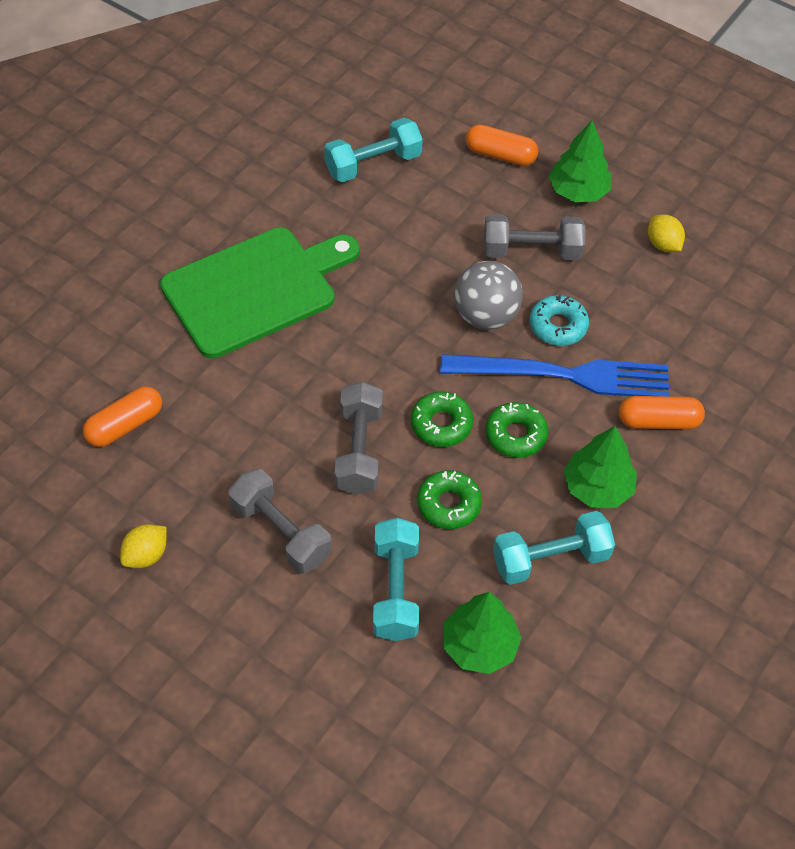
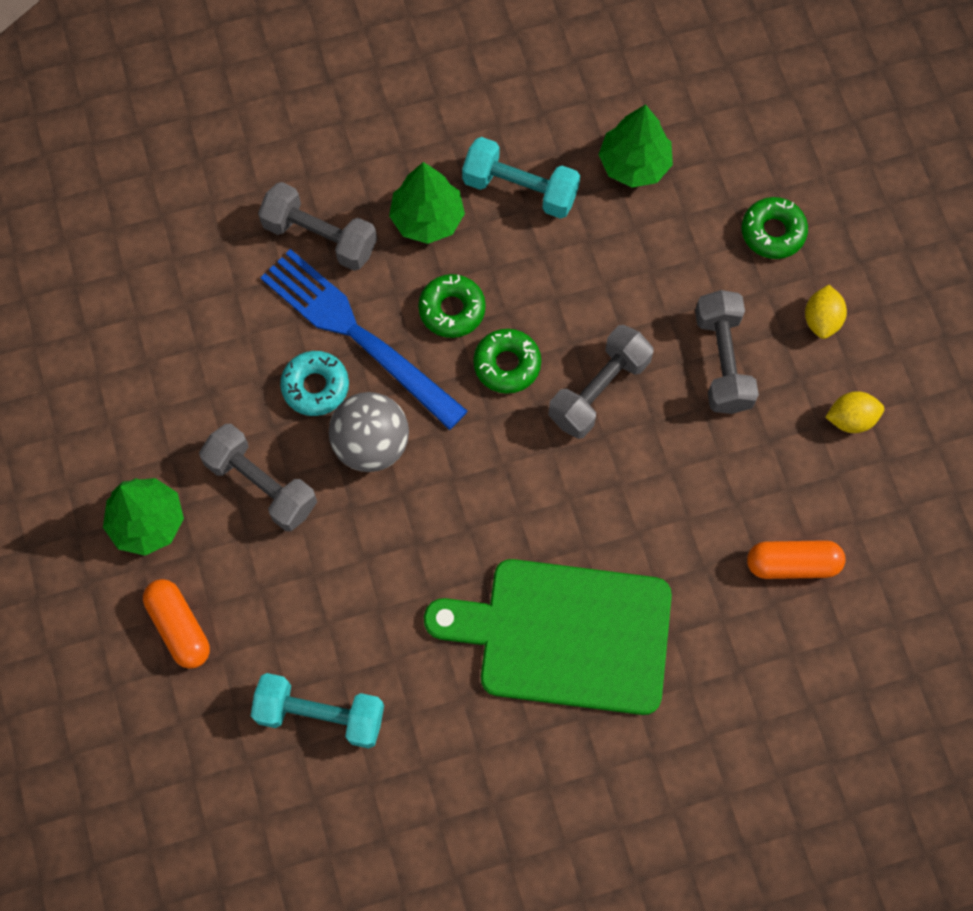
camera: 140 degrees left, 15 degrees up
(395, 590) = (664, 249): turquoise dumbbell -> none
(449, 504) = (562, 289): green donut -> green donut (773, 232)
(658, 421) = (320, 237): orange capsule -> grey dumbbell
(663, 244) = (132, 401): yellow lemon -> yellow lemon (821, 320)

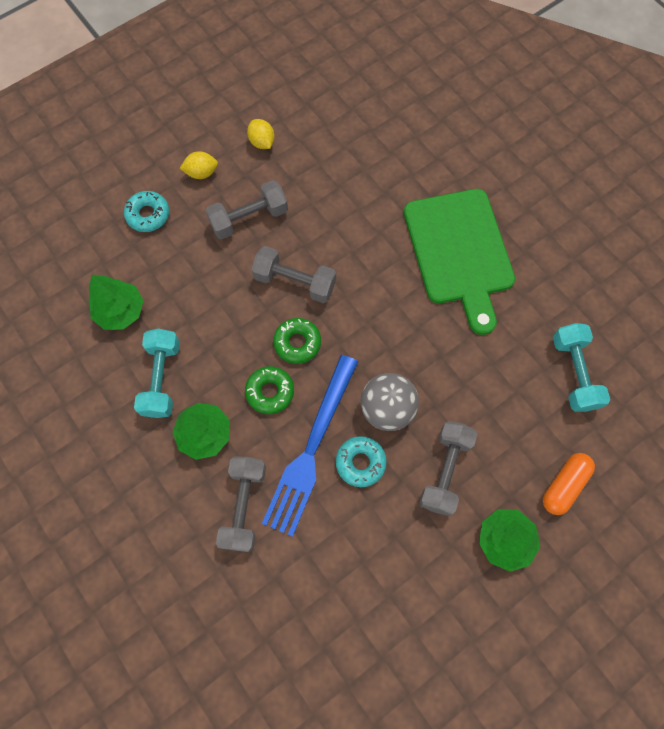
camera: 110 degrees left, 0 degrees up
(773, 232) = (148, 215): green donut -> turquoise donut
(792, 564) = (364, 149): orange capsule -> none

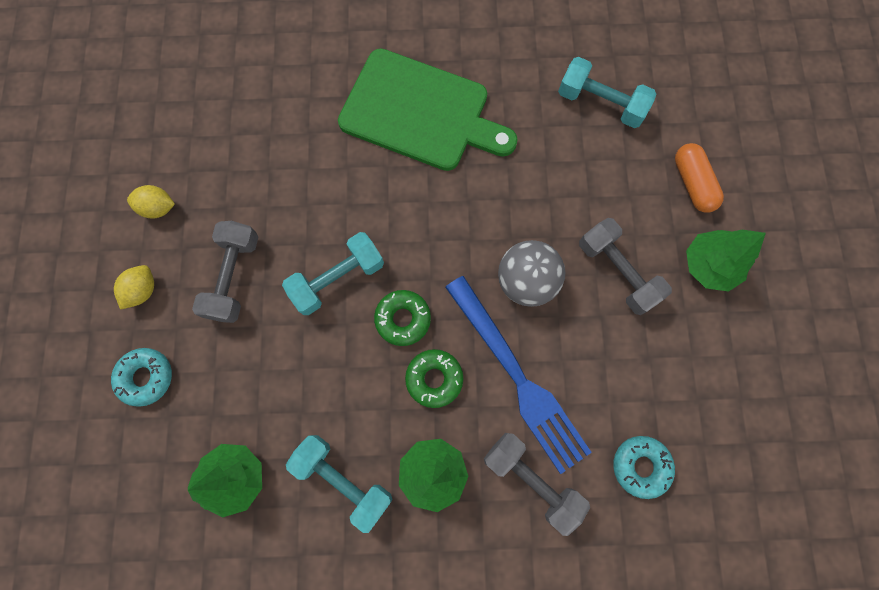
camera: 55 degrees left, 5 degrees up
(295, 282) = (338, 279): grey dumbbell -> turquoise dumbbell
(360, 462) = (561, 341): turquoise donut -> turquoise donut (640, 466)

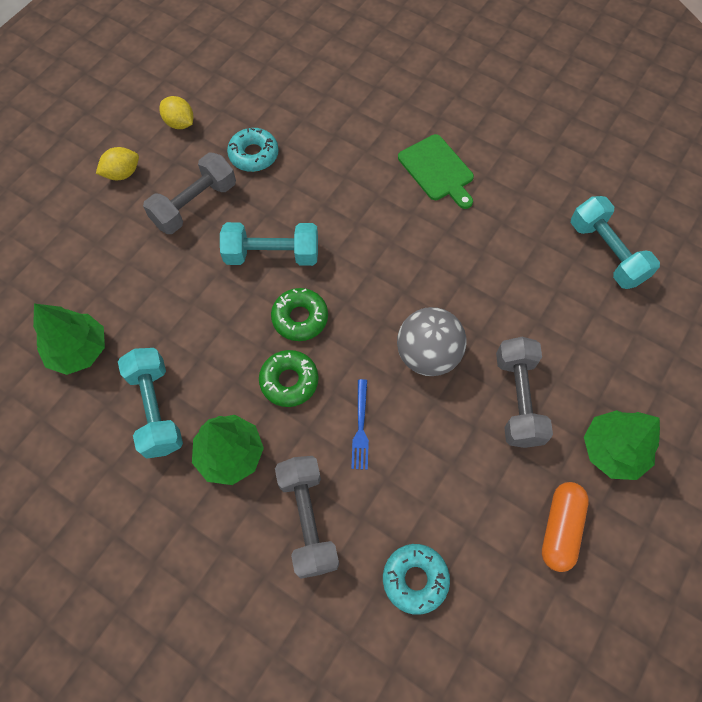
camera: 35 degrees right, 10 degrees down
(146, 377) = (75, 235): turquoise donut -> turquoise donut (254, 155)
(420, 112) = (437, 170): green cutting board -> green cutting board, size x0.52
(517, 377) = (360, 427): blue fork -> blue fork, size x0.41
(692, 183) = (647, 370): orange capsule -> orange capsule (560, 528)

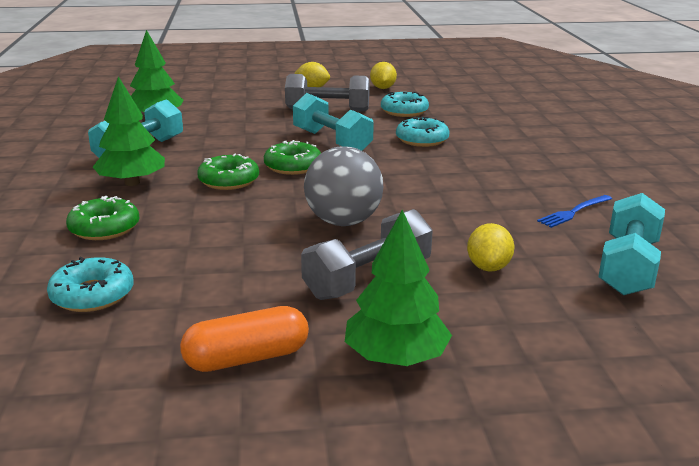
camera: 50 degrees right, 40 degrees down
(308, 519) = (104, 228): grey dumbbell -> green donut
(327, 193) = (422, 140): none -> turquoise donut
(360, 427) = (225, 219): blue fork -> blue fork (573, 212)
(437, 170) = (533, 166): green cutting board -> none
(553, 323) = (488, 267): none -> yellow lemon

